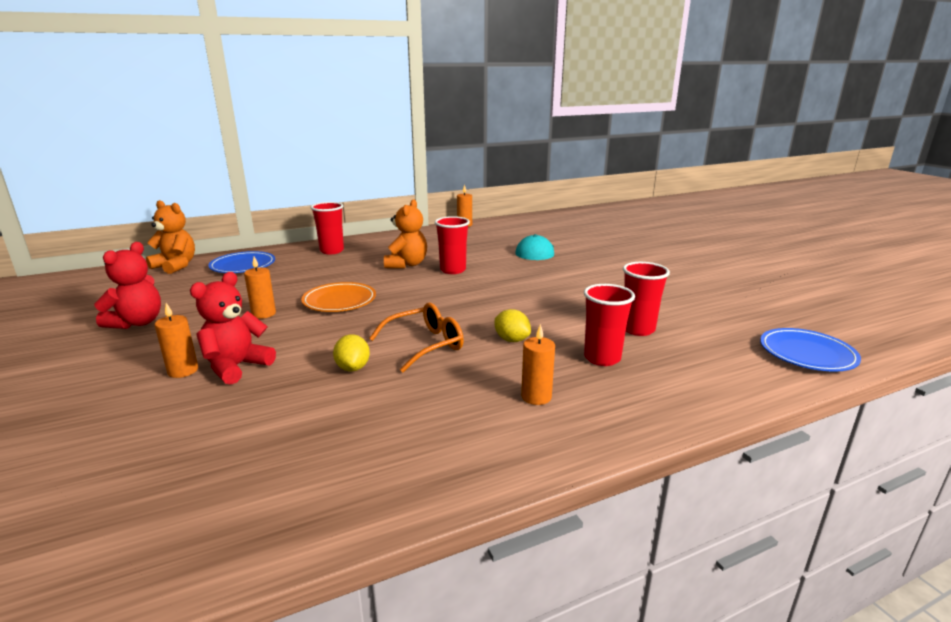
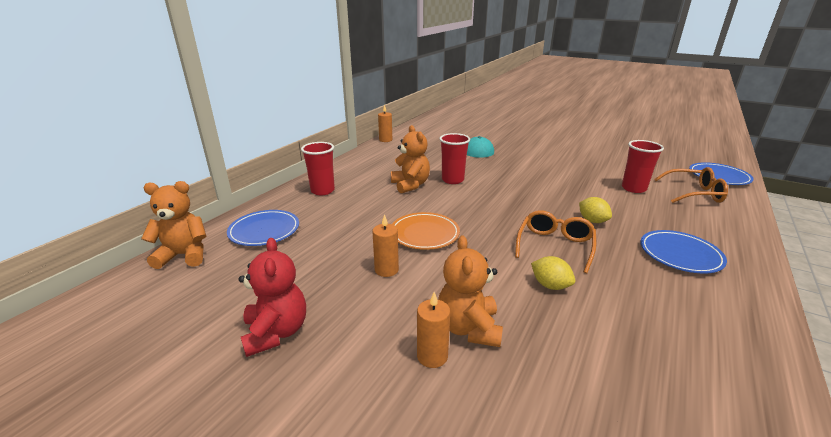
camera: 35 degrees left, 5 degrees up
(236, 367) = (469, 328): red teddy bear -> orange teddy bear
(511, 340) = (592, 221): yellow lemon -> yellow lemon turned 45 degrees clockwise
(536, 397) = (680, 254): orange candle -> blue plate
(602, 358) = (656, 214): red cup -> none
(713, 357) = (694, 193): none -> orange glasses

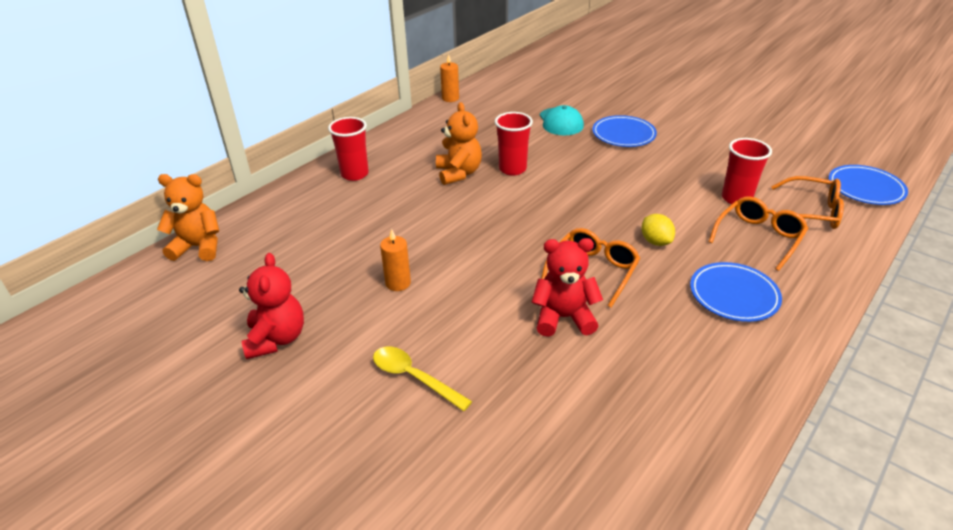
camera: 10 degrees right, 10 degrees up
(264, 231) = (282, 224): blue plate -> blue plate (623, 135)
(424, 234) = (452, 242): orange plate -> none
(432, 356) = (414, 377): orange candle -> yellow spoon
(469, 328) = (459, 354): orange teddy bear -> none
(550, 285) = (563, 318): yellow lemon -> red teddy bear
(668, 212) = (759, 237): none -> orange glasses

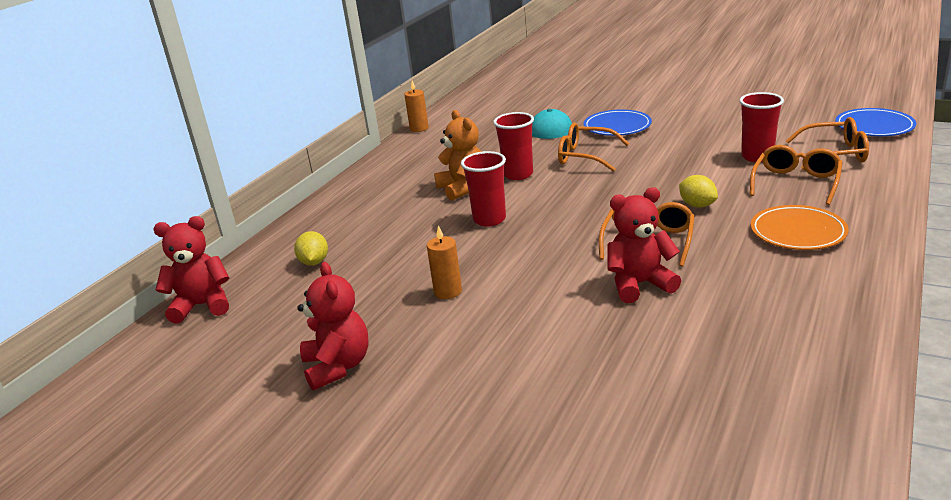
camera: 10 degrees left, 10 degrees down
(199, 247) = (202, 306): orange teddy bear -> red teddy bear
(304, 224) = (314, 262): none -> yellow lemon
(354, 174) = (348, 209): red cup -> red cup (489, 219)
(414, 377) = (510, 367): yellow spoon -> none
(579, 162) = (585, 156): none -> orange glasses
(733, 295) = (798, 232): blue plate -> orange plate

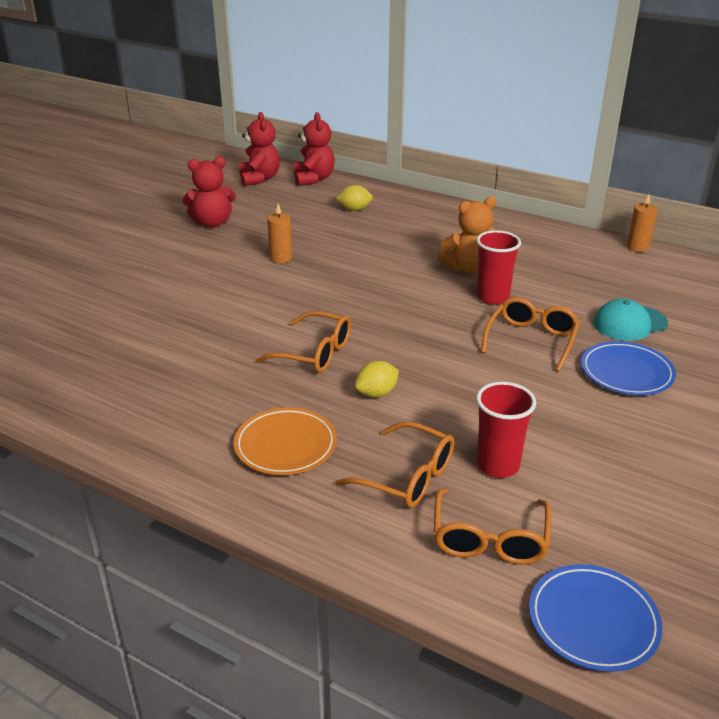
camera: 90 degrees right, 5 degrees up
(489, 219) = (395, 278): red cup -> none
(639, 284) = (241, 338): red teddy bear -> red teddy bear (259, 179)

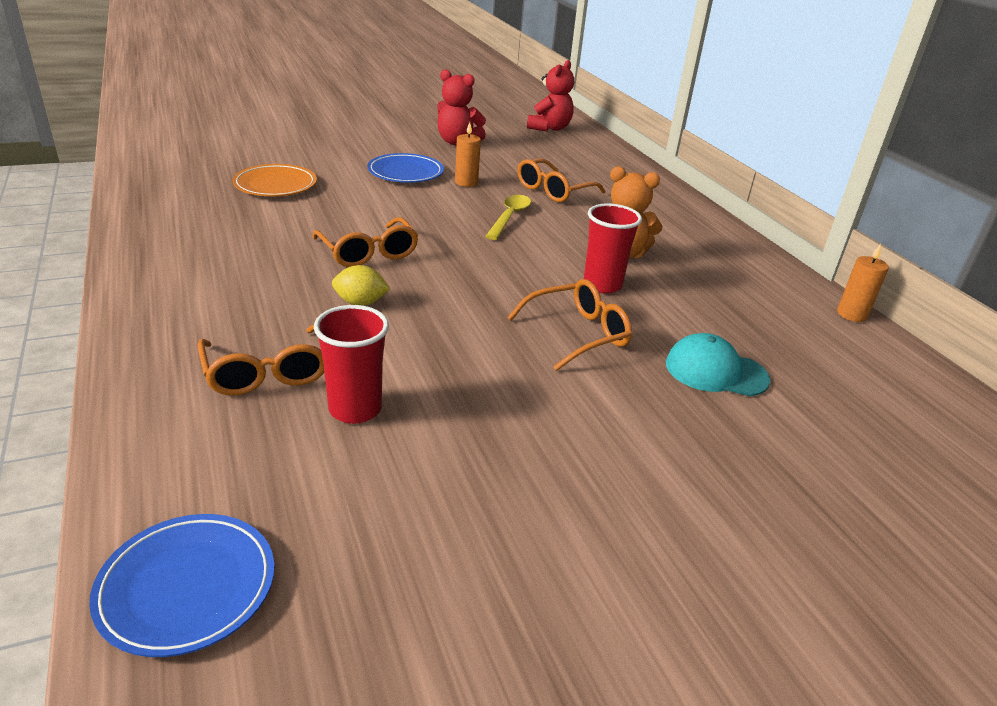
camera: 35 degrees right, 0 degrees up
(285, 445) = (227, 300): orange plate -> orange plate (275, 185)
(313, 179) = (596, 143): red teddy bear -> none
(354, 209) = (592, 174): yellow lemon -> none
(358, 274) = (509, 217): none -> yellow spoon
(489, 539) = (236, 459): orange glasses -> orange glasses (553, 191)
(626, 372) = (630, 409): blue plate -> blue plate (405, 172)

